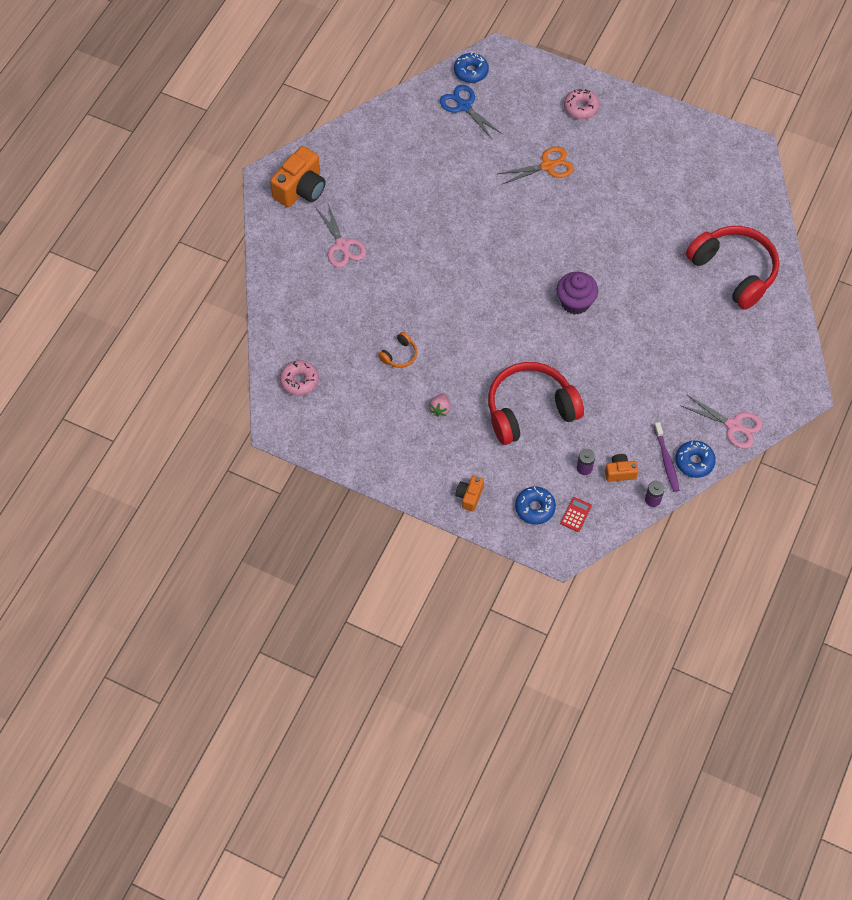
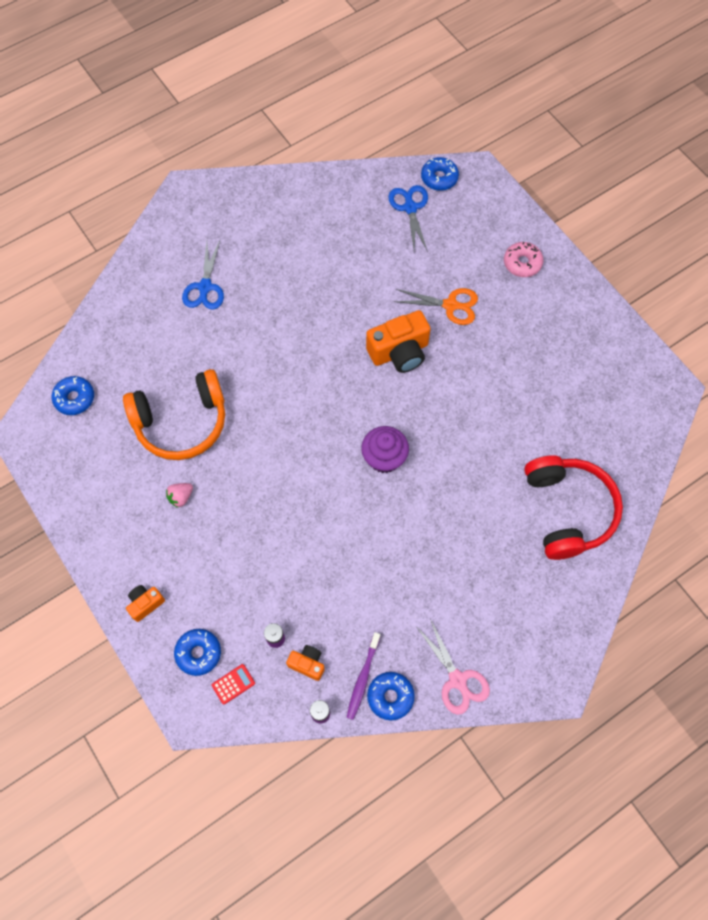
camera: 30 degrees right, 5 degrees up
(299, 381) = (74, 398): pink donut -> blue donut
(301, 189) = (206, 215): orange camera -> orange camera (399, 352)
(342, 246) = (205, 287): pink scissors -> blue scissors
(399, 355) = (181, 422): orange headphones -> orange headphones, size x2.42
(530, 410) = (264, 546): red headphones -> none

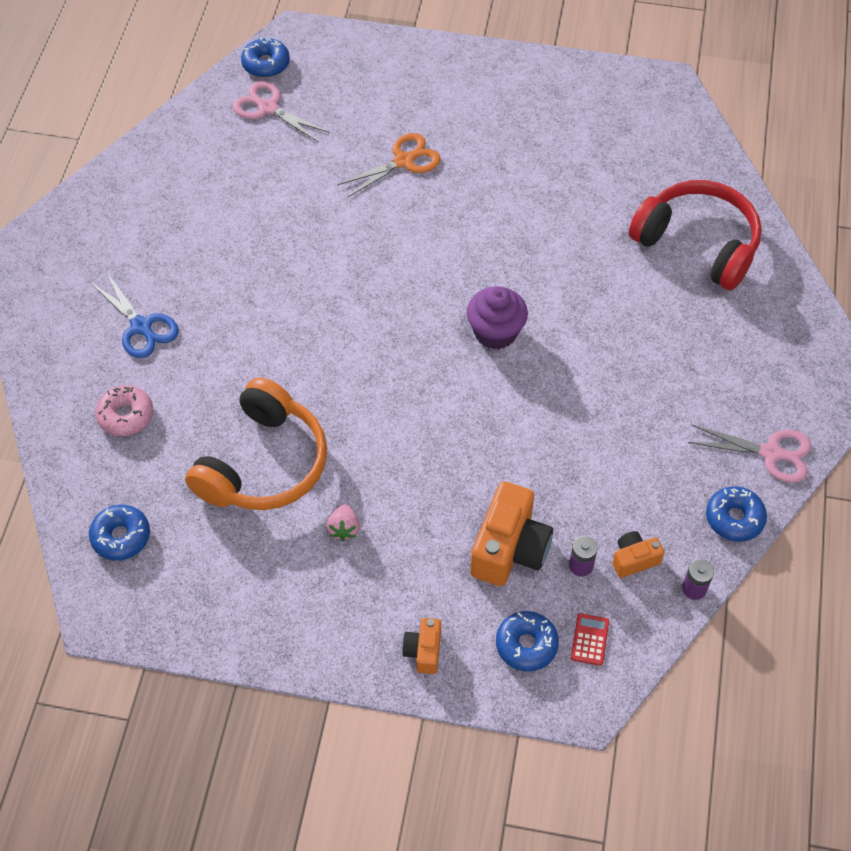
camera: 45 degrees left, 10 degrees down
(363, 678) = (694, 526): purple toothbrush -> none
(399, 352) = (404, 235): orange camera -> orange camera (509, 549)
(410, 207) = (267, 108): blue scissors -> pink scissors
(522, 263) = (426, 79): pink donut -> pink donut (126, 416)

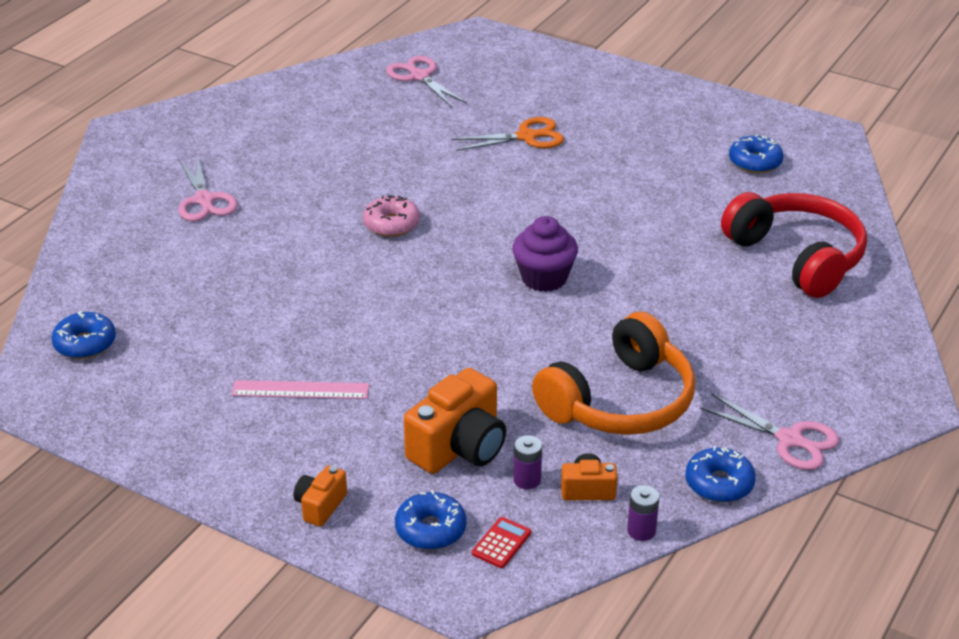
camera: 20 degrees right, 20 degrees down
(126, 416) = (148, 258): pink donut -> pink donut (391, 224)
(141, 327) = (205, 200): blue scissors -> pink scissors
(263, 463) = (253, 322): orange headphones -> orange headphones (619, 401)
(266, 64) = (436, 47): blue donut -> blue donut (755, 162)
(344, 529) = (300, 390): pink strawberry -> pink ruler

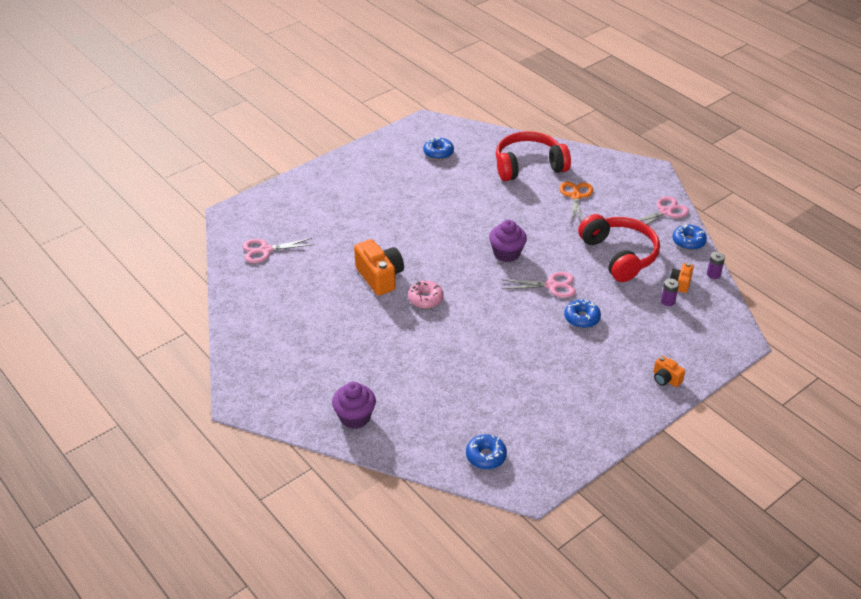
camera: 70 degrees left, 5 degrees up
(126, 218) = (355, 417): none -> purple cupcake
(205, 200) = (354, 375): pink scissors -> pink scissors (552, 285)
(300, 390) = (567, 368): pink ruler -> none
(430, 529) = (694, 343): blue donut -> blue donut (582, 318)
(459, 447) = (636, 318): orange camera -> orange camera (380, 277)
(501, 543) = (710, 321): red calculator -> none
(527, 137) = (364, 224): orange scissors -> orange scissors (576, 196)
(619, 401) = (619, 255): orange headphones -> red headphones

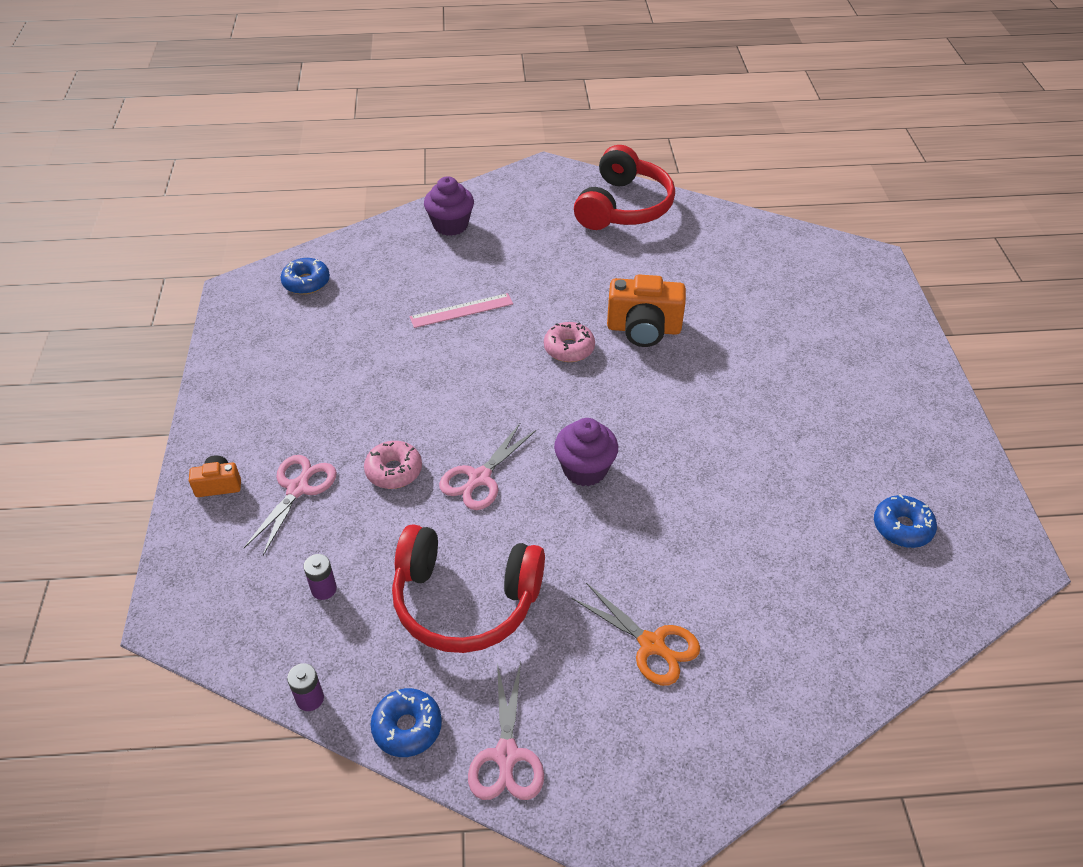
camera: 125 degrees right, 5 degrees up
(265, 250) = (774, 261): pink scissors -> pink scissors (298, 488)
(437, 361) = (461, 310): none -> pink ruler
(529, 166) = (785, 631): red headphones -> red headphones (623, 207)
(582, 318) = (394, 471): blue donut -> pink donut
(680, 283) = (338, 635): orange camera -> none

